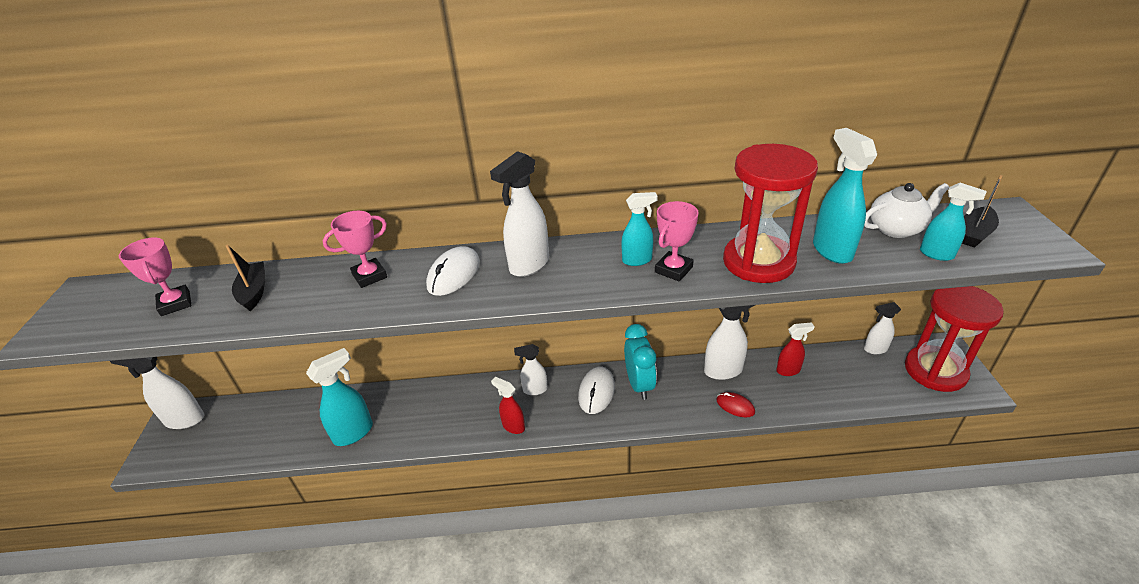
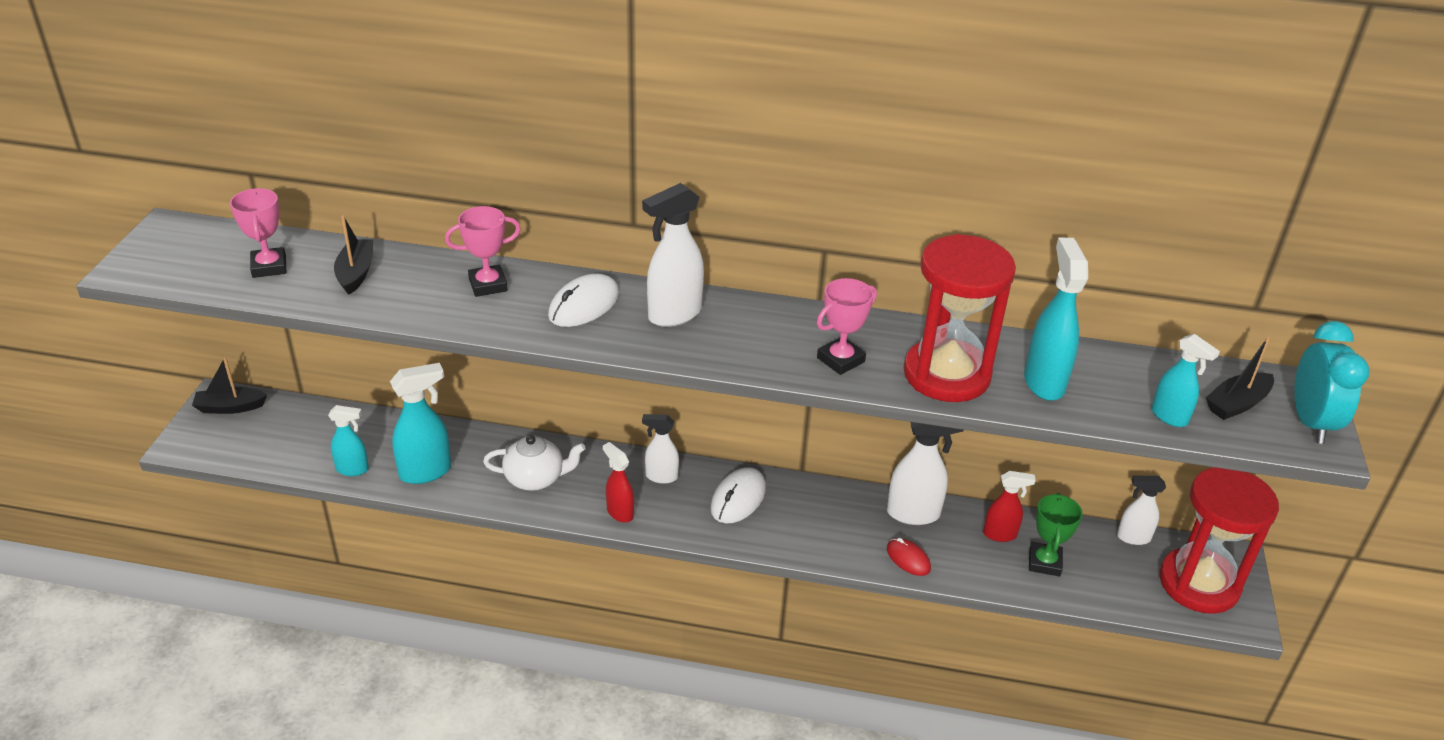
camera: 10 degrees right, 0 degrees up
(184, 420) = (230, 407): white spray bottle -> black boat
(637, 260) = (803, 339): turquoise spray bottle -> turquoise spray bottle (353, 469)
(639, 384) = (796, 503): turquoise clock -> turquoise clock (1310, 423)
(828, 383) = (1044, 562): none -> green trophy
(896, 229) = (1143, 375): white teapot -> white teapot (535, 478)

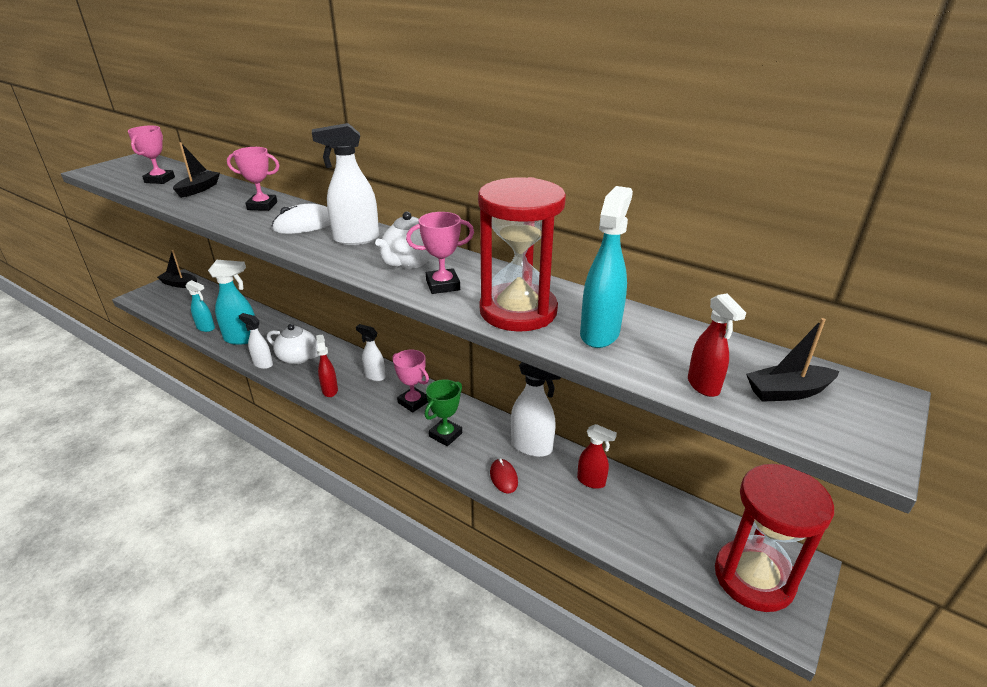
camera: 25 degrees right, 5 degrees down
(738, 498) = (413, 402): white mouse -> pink trophy
(773, 335) = (409, 262): none -> white teapot
(1044, 562) = (615, 514): green trophy -> green trophy (445, 435)
(1132, 537) = (710, 518): white spray bottle -> white spray bottle (262, 364)
(1169, 417) = (703, 386): turquoise spray bottle -> red spray bottle
(1310, 423) = (866, 427): turquoise clock -> none

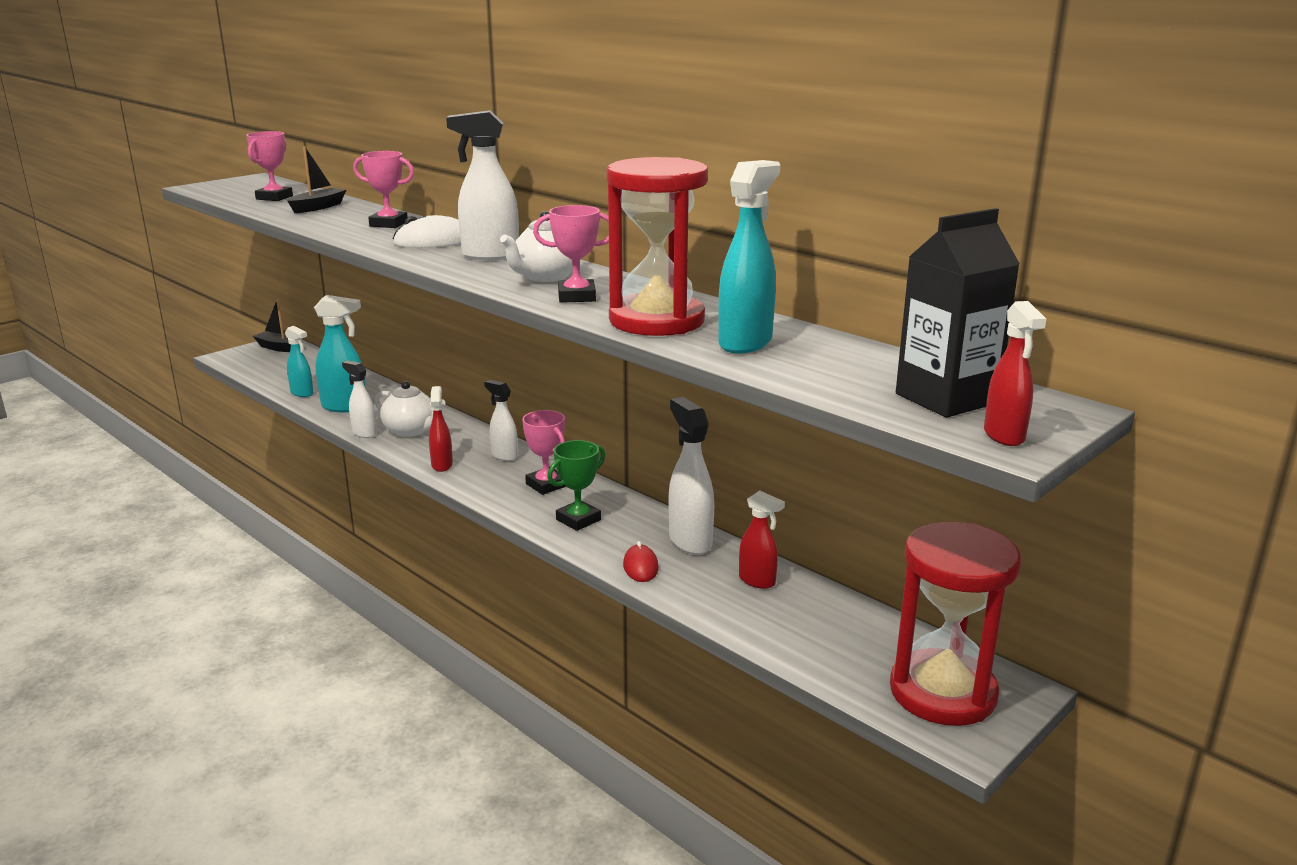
camera: 10 degrees right, 10 degrees down
(532, 447) = (690, 541): white spray bottle -> white spray bottle turned 150 degrees counterclockwise
(703, 386) = (845, 388): red spray bottle -> red spray bottle (1004, 436)
(787, 392) = (946, 398): black boat -> black carton

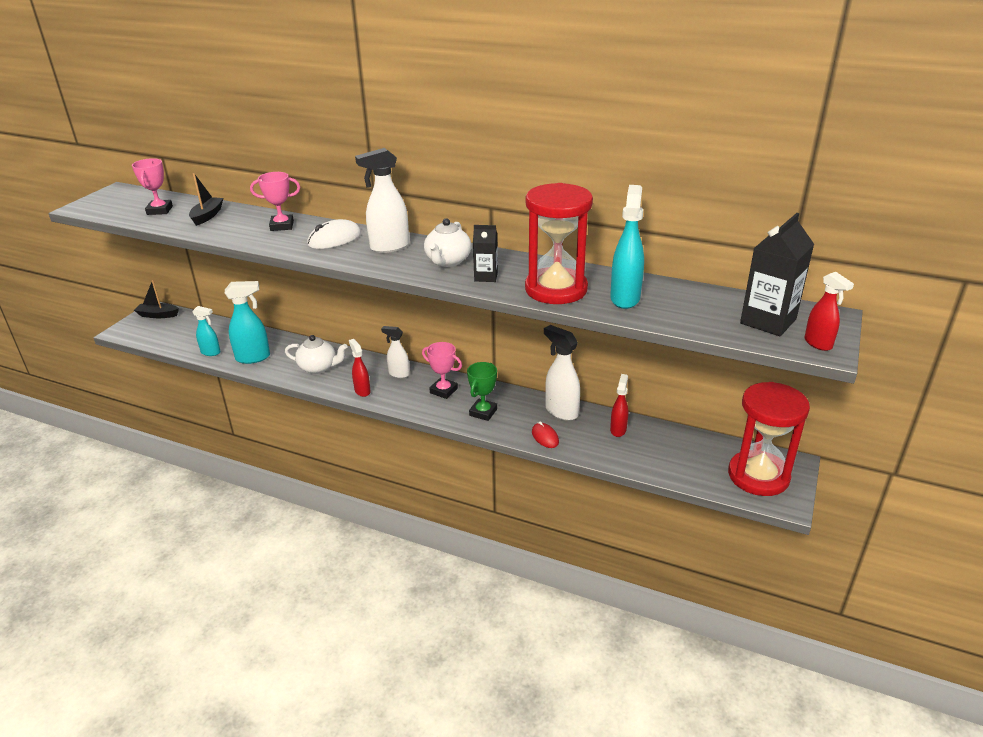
camera: 20 degrees left, 10 degrees up
(364, 433) = (286, 377): white spray bottle -> none
(576, 296) = (486, 276): pink trophy -> black carton
(757, 581) = (618, 430): red spray bottle -> red spray bottle turned 90 degrees counterclockwise

